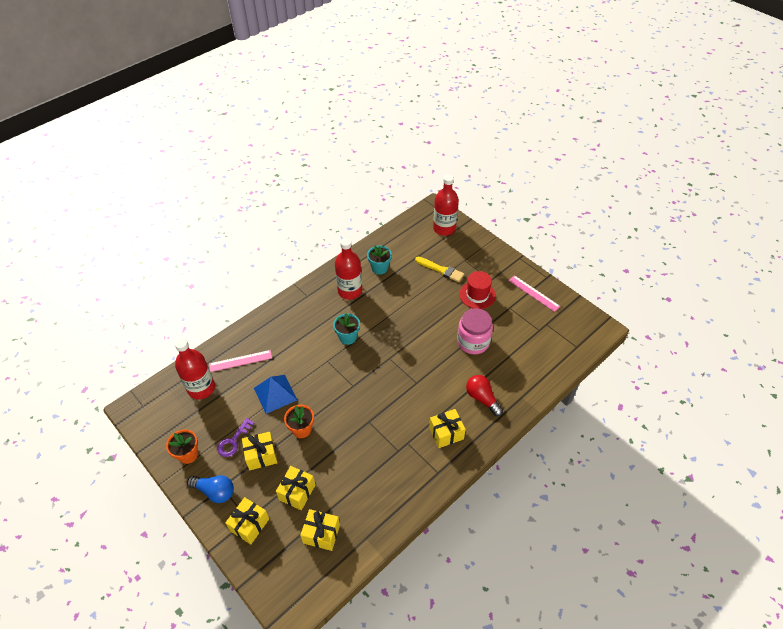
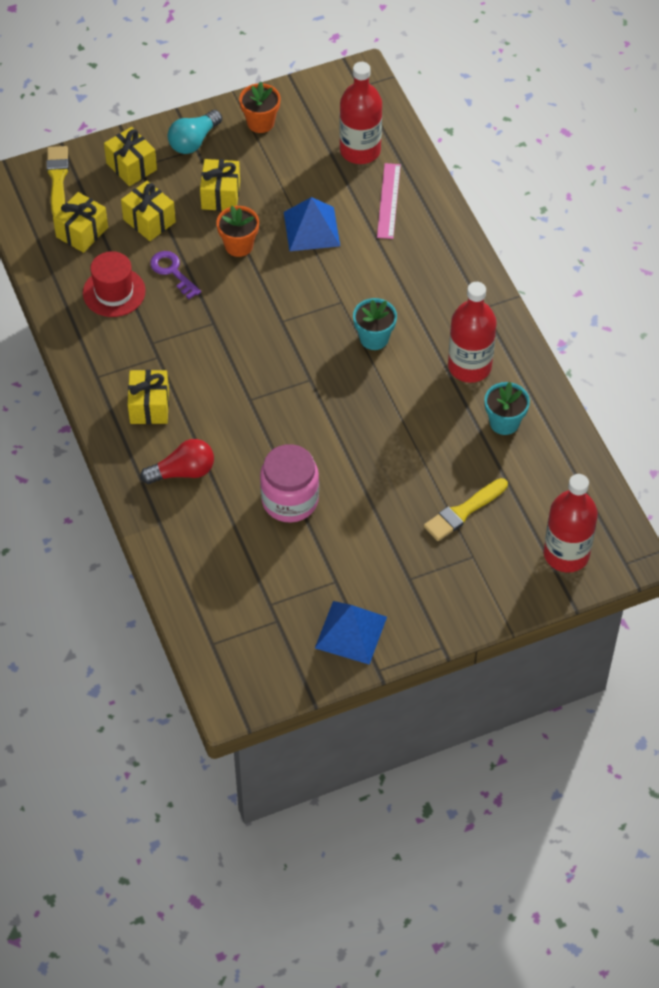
camera: 110 degrees right, 5 degrees up
(215, 491) = (194, 141): blue light bulb -> turquoise light bulb
(233, 441) = (257, 171): purple key -> purple key (172, 272)
(275, 574) = (57, 179): none -> yellow brush
(477, 295) = (383, 544): red hat -> red hat (114, 292)
(533, 293) = (350, 632): pink ruler -> blue pyramid

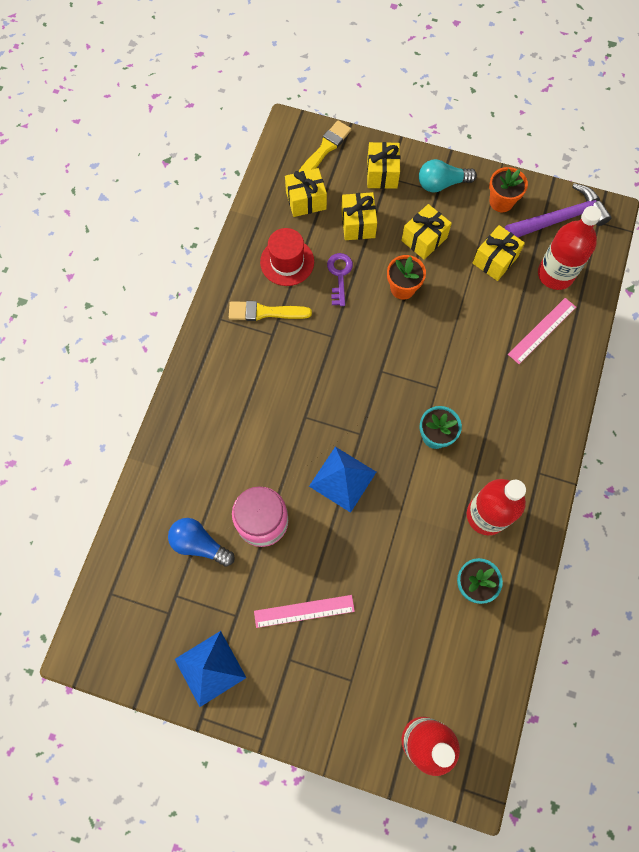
camera: 40 degrees right, 15 degrees up
(149, 406) = (233, 369): yellow gift -> yellow gift (495, 260)
(183, 472) = (210, 438): red light bulb -> none
(252, 554) = (199, 544): none -> blue light bulb
(311, 229) = (466, 312): blue pyramid -> blue pyramid (342, 479)
(323, 105) = (559, 219): none -> purple hammer
(388, 537) = (304, 611): none -> pink ruler
(463, 511) = (377, 636): yellow brush -> yellow brush (265, 312)

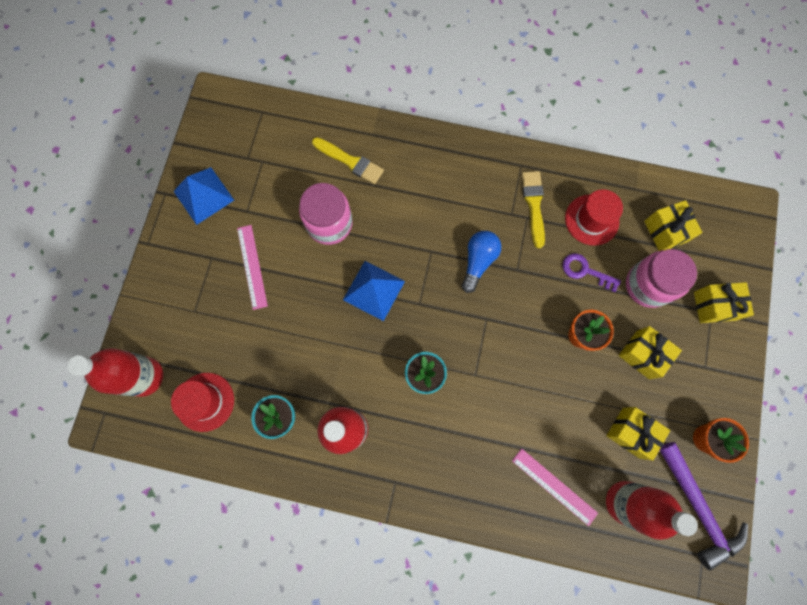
camera: 85 degrees right, 5 degrees up
(199, 544) = (306, 174): blue light bulb -> blue light bulb (478, 261)
(325, 149) = (732, 245): yellow brush -> yellow brush (350, 161)
(339, 275) = (585, 271): purple key -> purple key turned 150 degrees counterclockwise
(358, 224) = (648, 285): yellow gift -> pink jar
(441, 184) = (715, 371): turquoise light bulb -> none
(454, 668) = (205, 402): none -> red hat

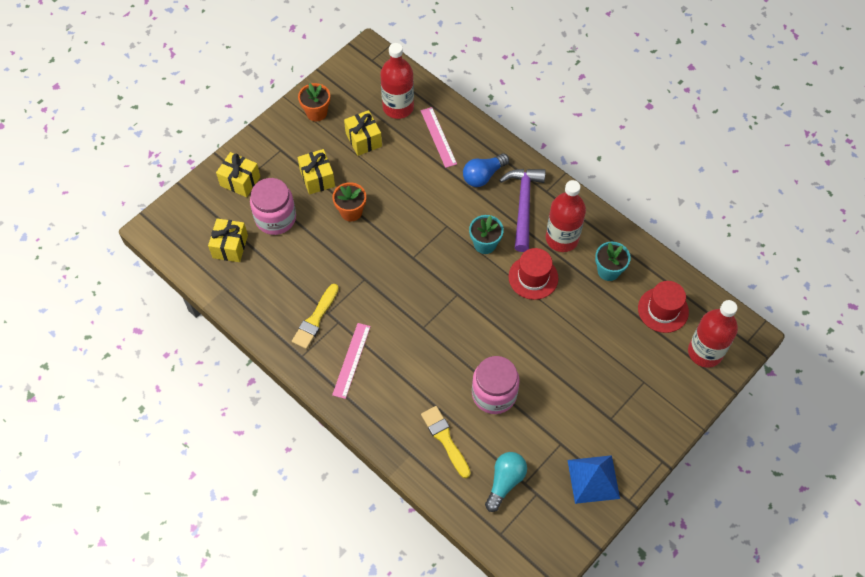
camera: 150 degrees left, 15 degrees down
(252, 266) = (578, 393): pink ruler -> pink ruler (351, 360)
(279, 153) = (505, 482): none -> turquoise light bulb
(373, 290) = (487, 322): blue pyramid -> none
(478, 261) = (390, 300): blue light bulb -> blue light bulb (483, 176)
(585, 271) = (314, 251): purple key -> none
(591, 220) = (279, 284): red hat -> red hat (533, 277)
(697, 507) = (354, 83): purple hammer -> purple hammer (523, 205)

